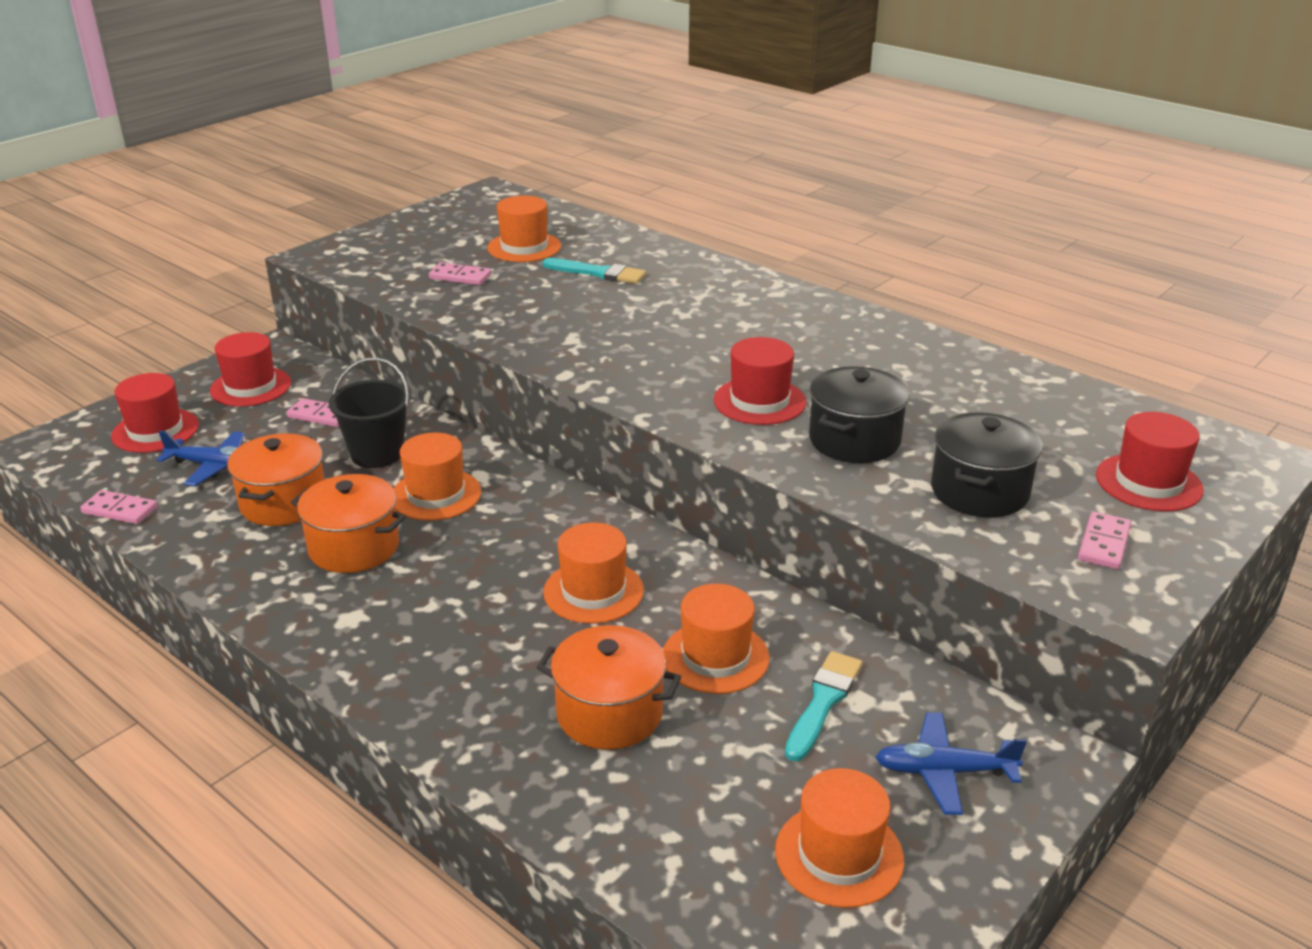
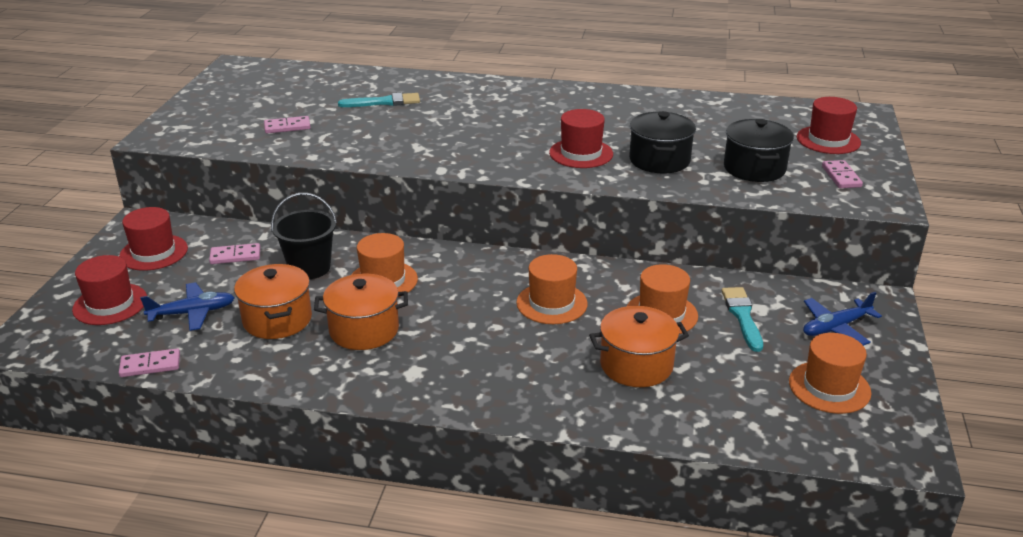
camera: 30 degrees left, 0 degrees up
(524, 247) = (309, 97): orange hat -> none

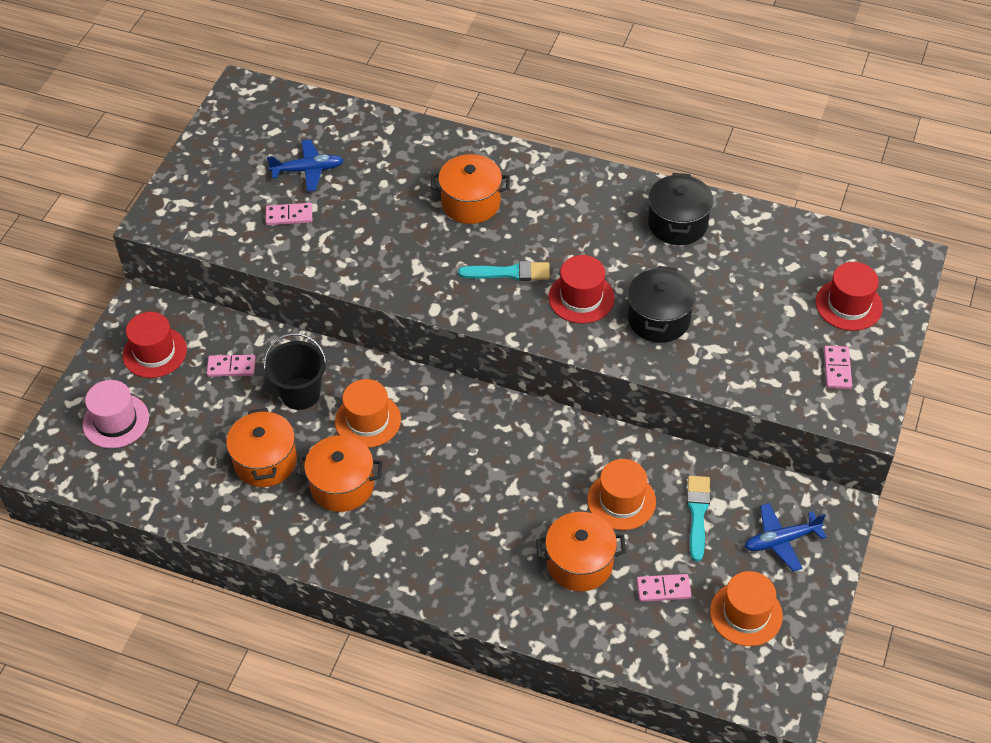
camera: 10 degrees right, 20 degrees up
(110, 304) = (116, 421): red hat -> pink hat
(150, 365) = (152, 505): pink domino -> pink domino (663, 589)
(193, 313) = (190, 443): blue plane -> blue plane (308, 170)
(384, 102) = (393, 181): turquoise brush -> turquoise brush (509, 273)
(459, 109) = (470, 203): none -> orange pot
(551, 303) = (521, 472): orange hat -> none
(754, 168) = (752, 344): black pot -> black pot (677, 224)

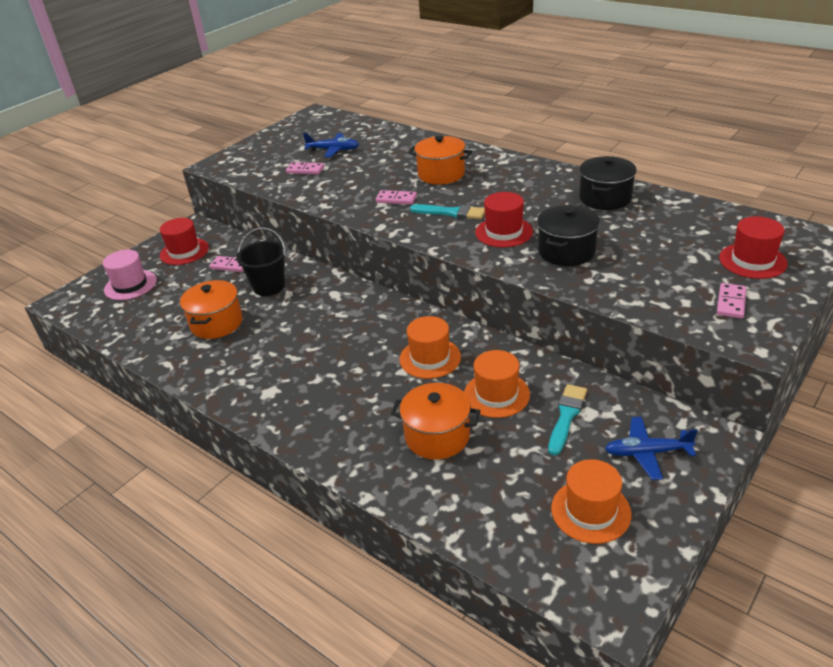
camera: 20 degrees right, 15 degrees down
(342, 486) = (264, 347): orange pot -> none
(368, 420) = (309, 309): orange hat -> orange hat (430, 358)
(663, 589) = (510, 472): pink domino -> pink domino (396, 199)

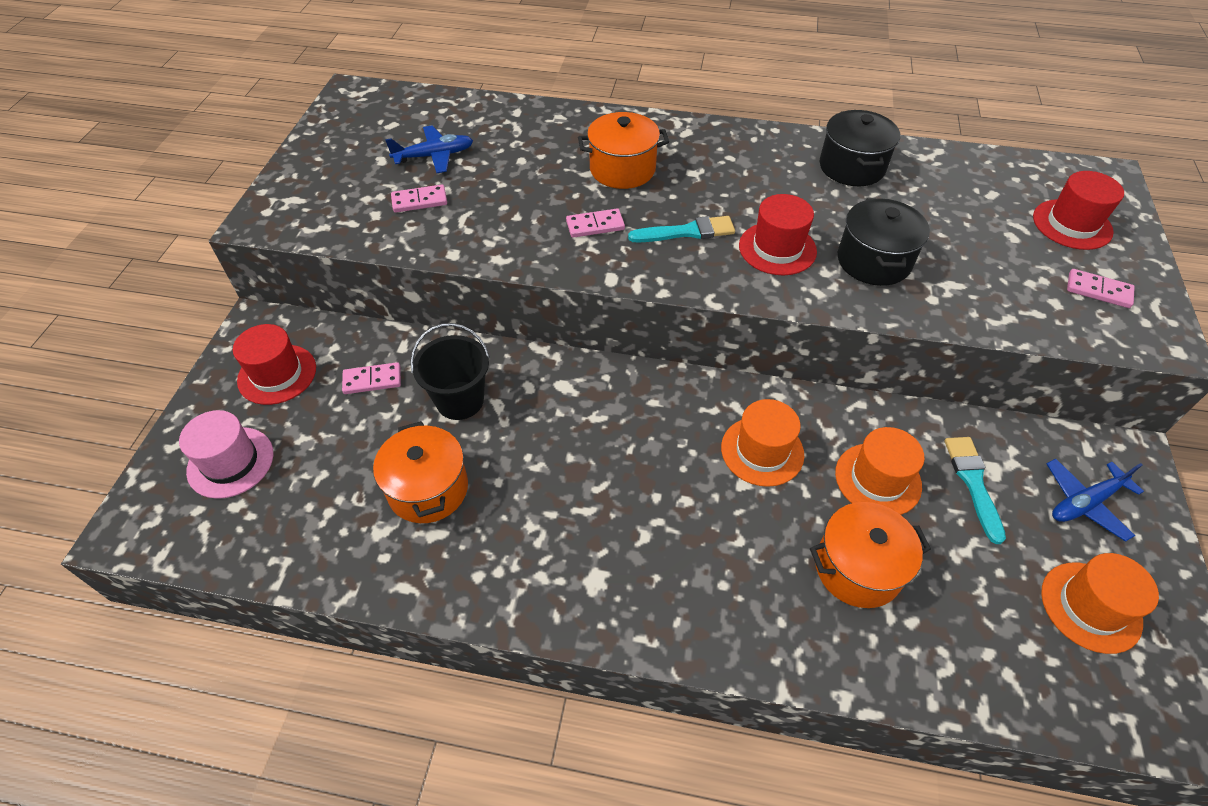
camera: 30 degrees left, 15 degrees up
(731, 302) = (1098, 291): pink domino -> pink domino turned 60 degrees counterclockwise

